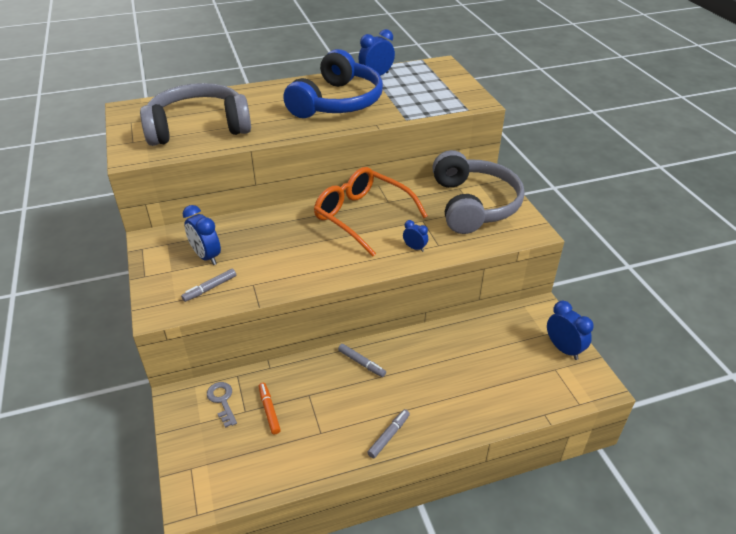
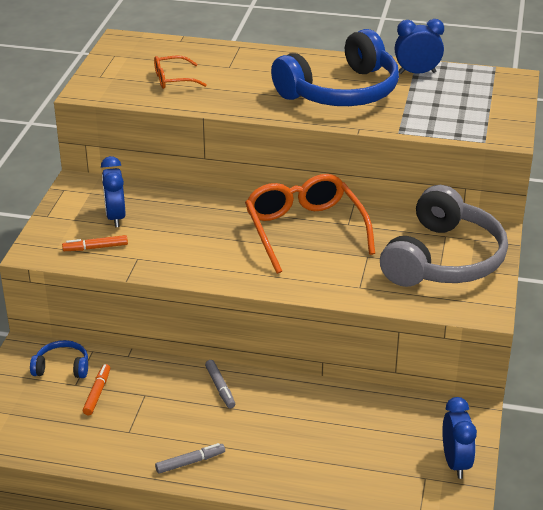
camera: 30 degrees right, 5 degrees down
(198, 127) = (173, 79): grey headphones -> orange glasses
(210, 288) = (96, 248): grey marker -> orange marker
(222, 401) = (62, 367): grey key -> blue headphones
(414, 248) = (330, 281): blue clock -> none

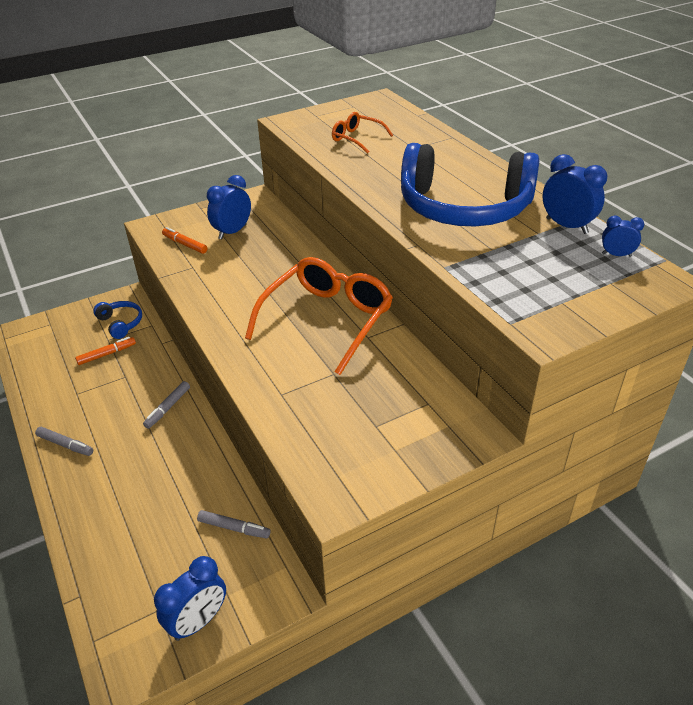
camera: 50 degrees right, 5 degrees up
(391, 410) = (233, 528): none -> grey marker
(444, 259) = (388, 423): grey headphones -> none
(469, 76) = (616, 255): none -> blue clock

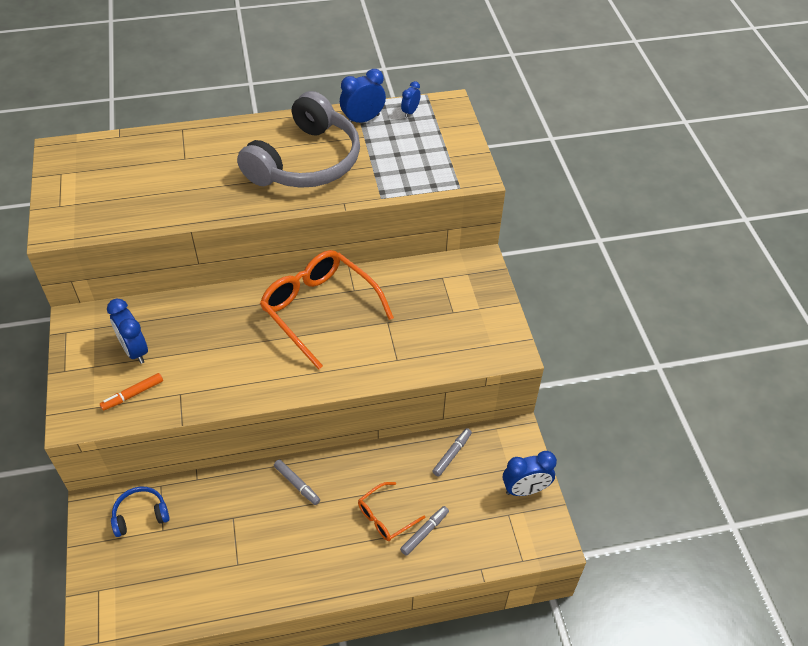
camera: 75 degrees left, 10 degrees up
(65, 444) = (308, 576): grey marker -> grey marker (424, 533)
(106, 354) = (188, 532): orange marker -> none
(198, 621) = (525, 490): blue clock -> blue clock turned 105 degrees clockwise
(356, 138) = (137, 189): orange glasses -> orange glasses (385, 517)
(464, 208) = (306, 161): blue headphones -> grey headphones

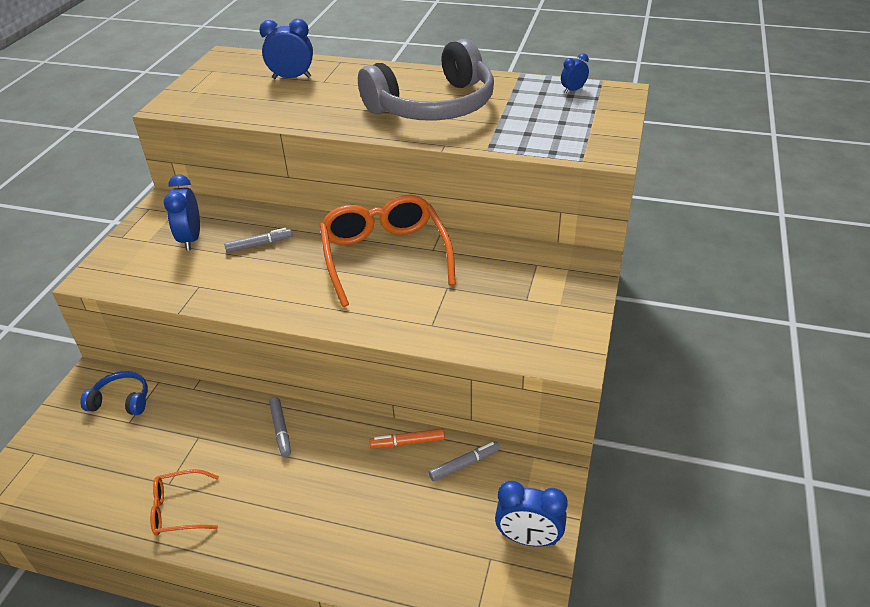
camera: 30 degrees right, 10 degrees down
(133, 394) = (159, 273): orange marker -> orange marker (408, 442)
(363, 120) = (518, 87): blue clock -> blue clock (292, 78)
(385, 517) = (347, 501): orange glasses -> orange glasses (179, 509)
(424, 533) = (378, 536): grey marker -> grey marker (259, 245)

